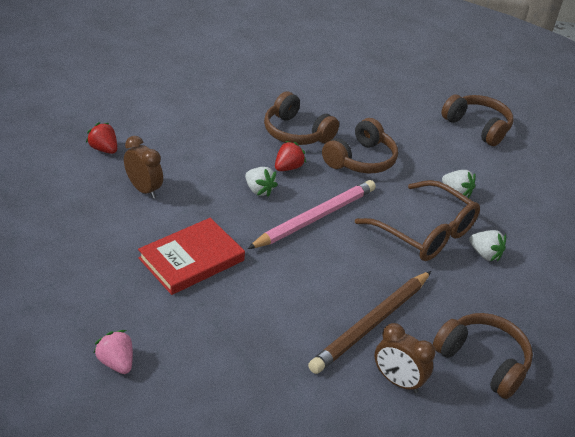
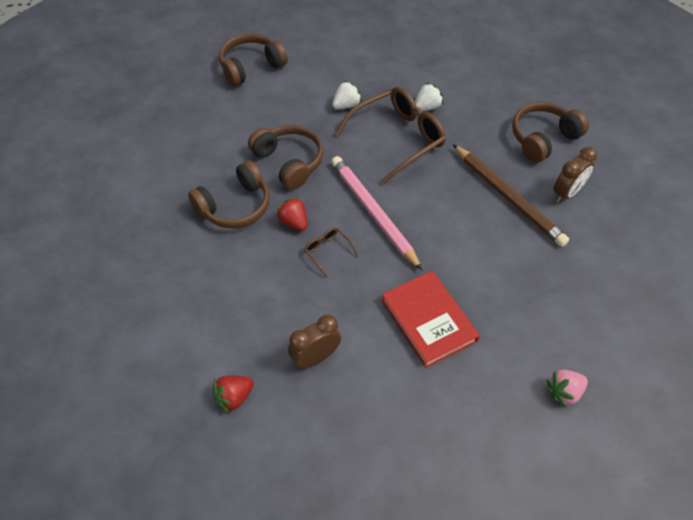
camera: 75 degrees left, 15 degrees up
(259, 190) = (328, 252): white strawberry -> brown glasses

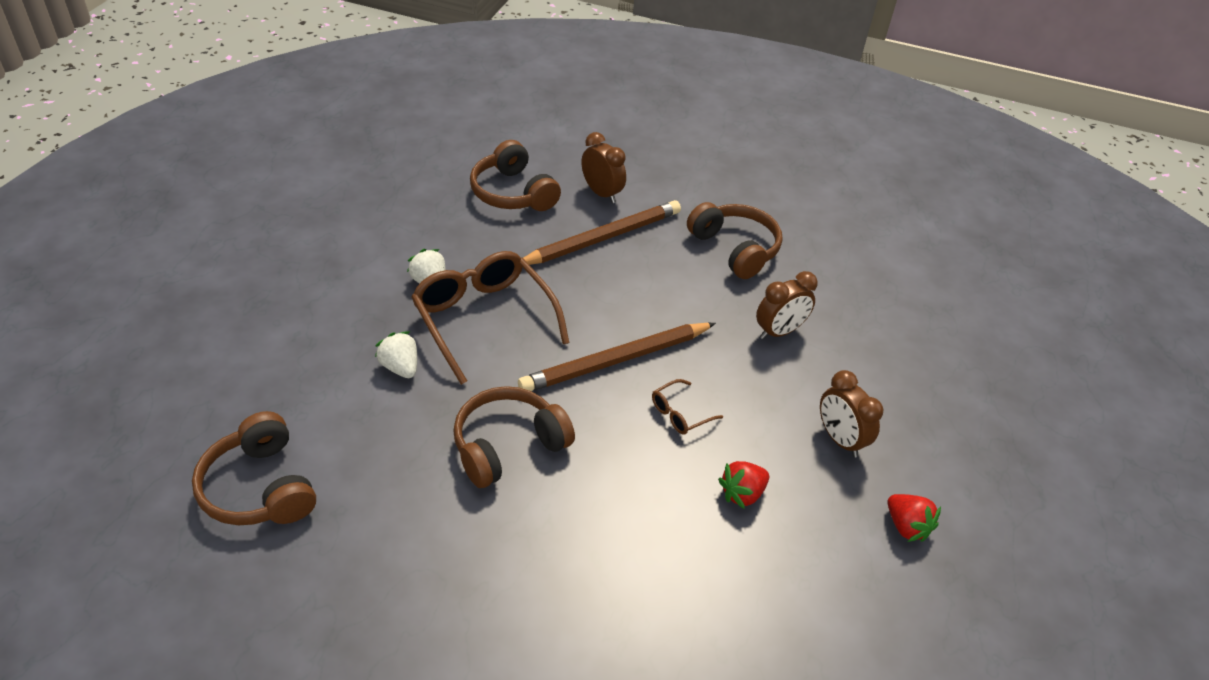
camera: 90 degrees left, 10 degrees down
(235, 206) = (590, 519): brown headphones -> brown headphones (735, 249)
(294, 222) = (627, 447): red strawberry -> red strawberry (742, 493)
(373, 212) = (616, 360): pink pencil -> brown pencil
(428, 320) = (779, 332): red book -> brown clock
(564, 392) = (852, 248): pink strawberry -> none

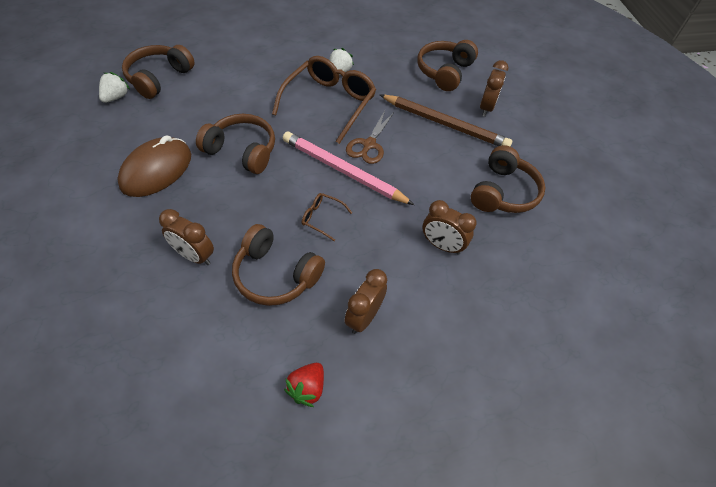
camera: 60 degrees right, 10 degrees up
(400, 367) = (268, 88): white strawberry -> white strawberry (116, 97)
(476, 558) = (156, 170): none -> brown mouse
(588, 318) = (369, 145): none -> brown scissors
(616, 360) = (343, 171): brown pencil -> pink pencil
(666, 567) = (194, 256): none -> brown clock
(742, 493) = (275, 275): red strawberry -> brown headphones

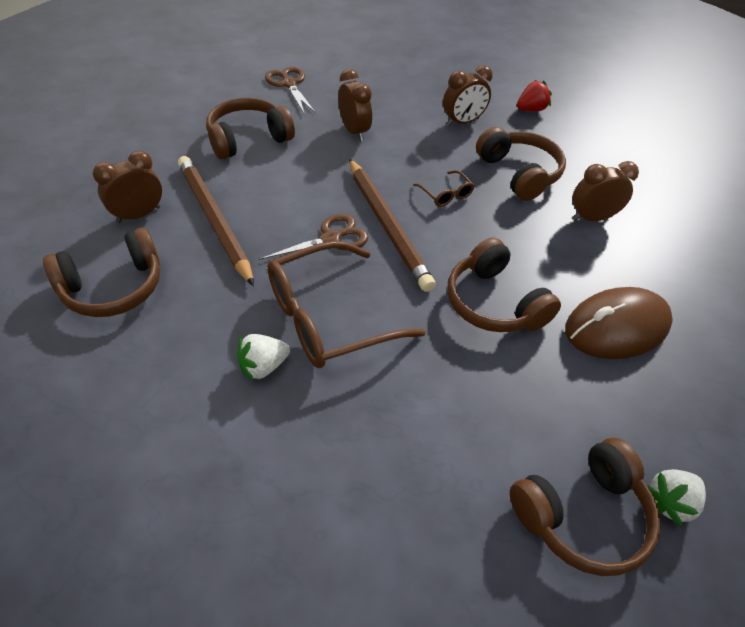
camera: 145 degrees left, 5 degrees down
(194, 256) = (592, 218): brown clock -> brown clock turned 75 degrees counterclockwise
(343, 171) = (387, 225): pink pencil -> brown pencil
(551, 273) = (289, 84): none -> brown scissors

